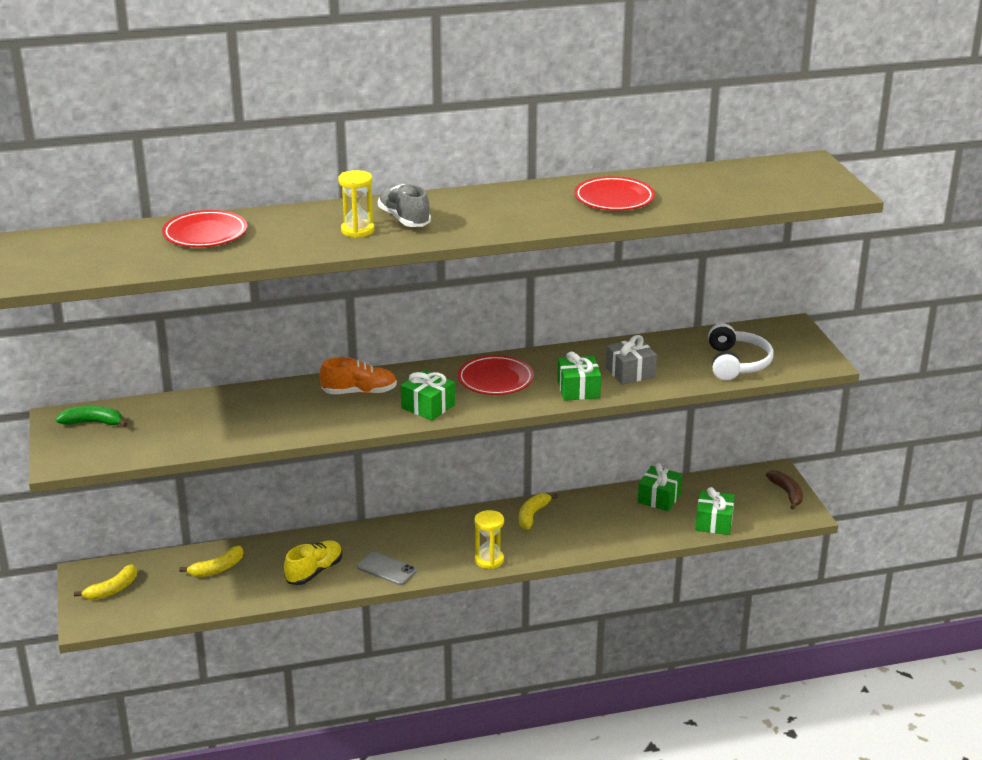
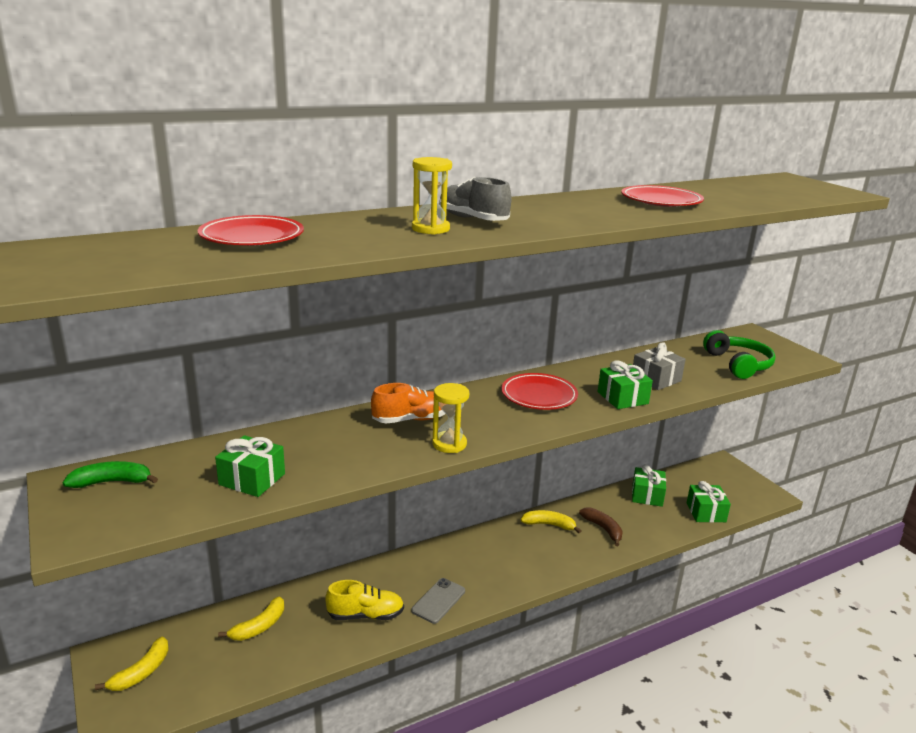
camera: 15 degrees left, 5 degrees down
(314, 572) = (365, 615): yellow shoe -> yellow shoe turned 60 degrees clockwise
(386, 569) = (438, 601): grey phone -> grey phone turned 75 degrees counterclockwise
(428, 406) = (490, 427): green gift -> green gift (252, 479)
(489, 560) = (533, 576): yellow hourglass -> yellow hourglass (449, 444)
(532, 515) = (549, 525): yellow banana -> yellow banana turned 90 degrees clockwise
(736, 363) = (738, 364): white headphones -> green headphones
(787, 493) = (744, 479): brown banana -> brown banana (603, 529)

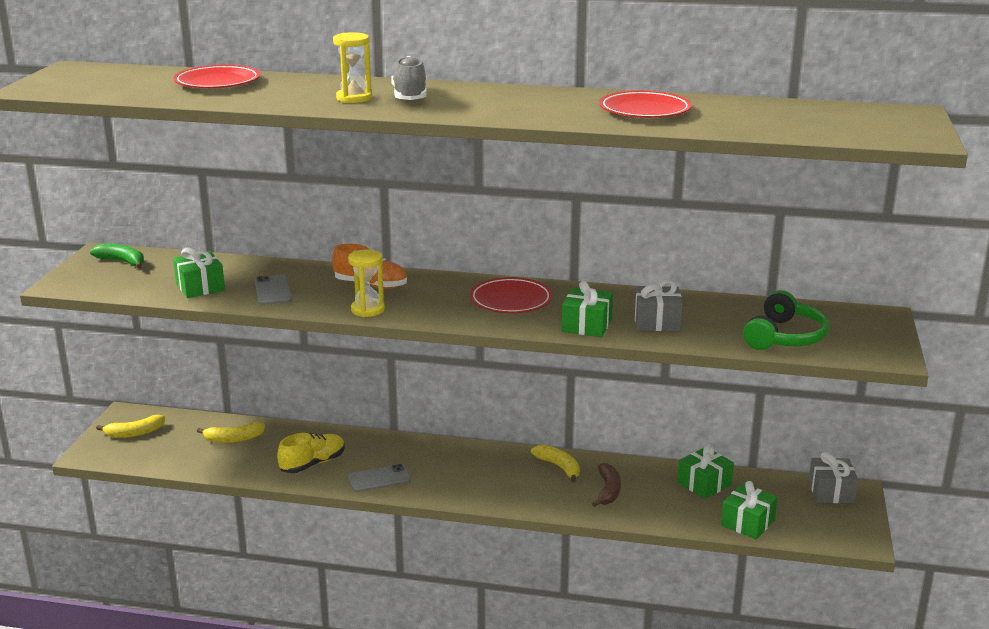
camera: 40 degrees right, 0 degrees up
(333, 456) = (273, 290): none -> grey phone
(365, 615) = (313, 464): yellow shoe -> yellow shoe turned 75 degrees counterclockwise
(713, 468) = (831, 491): none -> grey gift

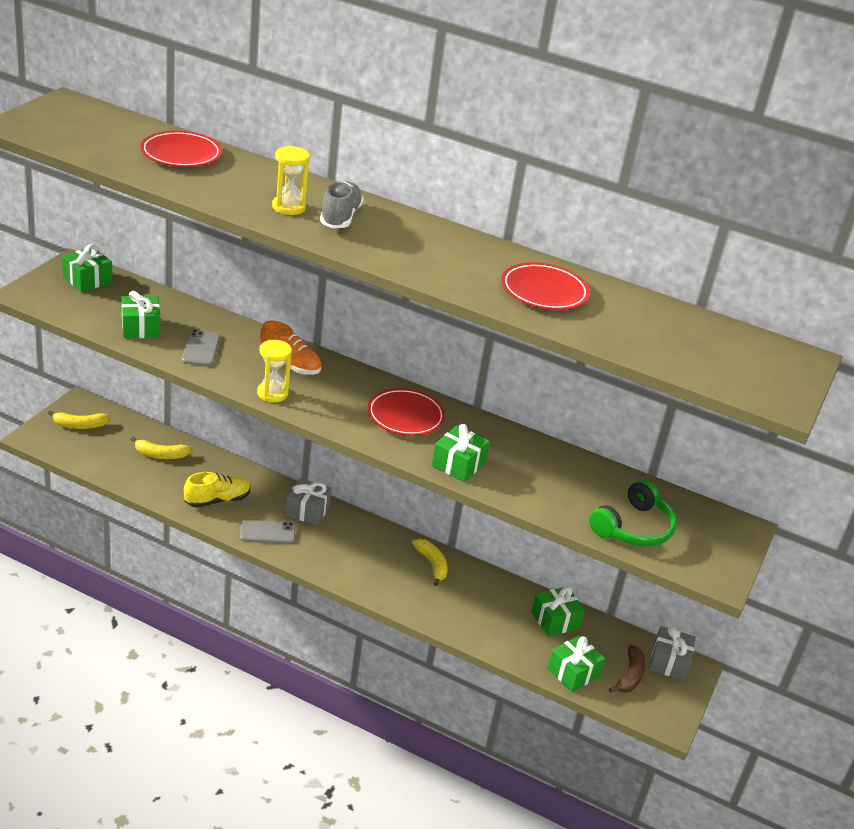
camera: 10 degrees right, 10 degrees up
(122, 262) = (87, 280): green banana -> green gift
(608, 491) = (463, 602): brown banana -> brown banana (630, 676)
(656, 321) = (525, 477): grey gift -> grey gift (307, 510)

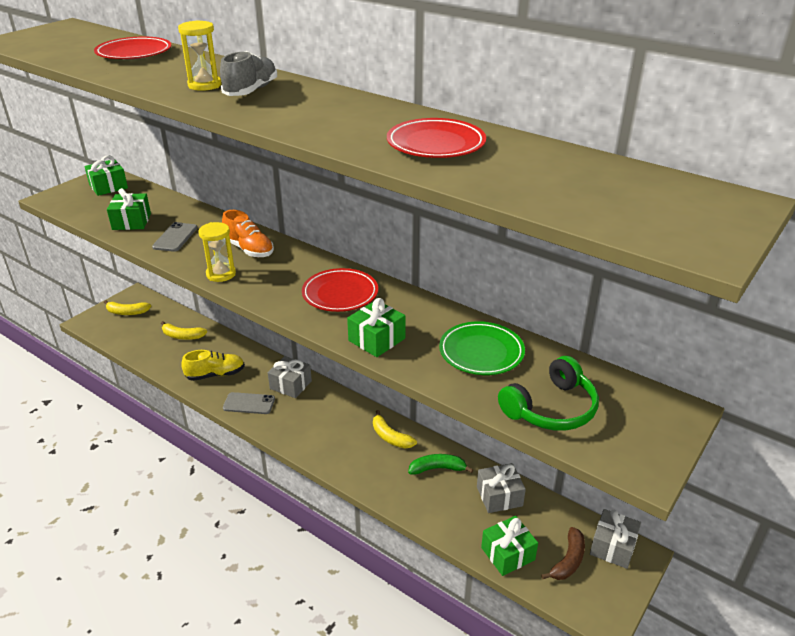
camera: 15 degrees right, 0 degrees up
(432, 564) = (390, 437): yellow banana -> yellow banana turned 150 degrees clockwise
(488, 595) = (437, 468): none -> green banana
(555, 620) = (499, 496): green gift -> grey gift
(559, 476) = (481, 352): none -> green plate

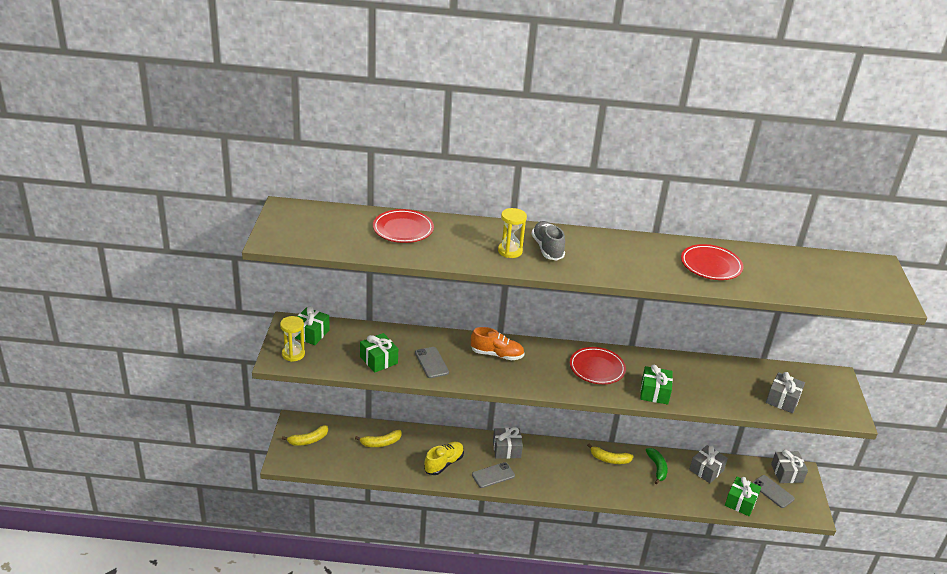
camera: 35 degrees left, 0 degrees up
(221, 274) = (504, 381): yellow hourglass -> yellow hourglass (293, 354)
(437, 468) = (657, 468): green banana -> green banana turned 120 degrees clockwise
(481, 352) = (716, 379): green plate -> none
(551, 408) = (782, 400): green headphones -> grey gift
(568, 560) = (772, 491): brown banana -> grey phone

